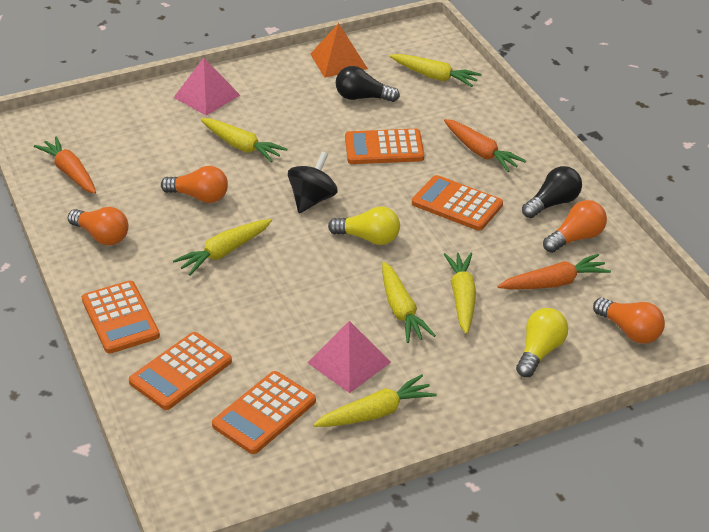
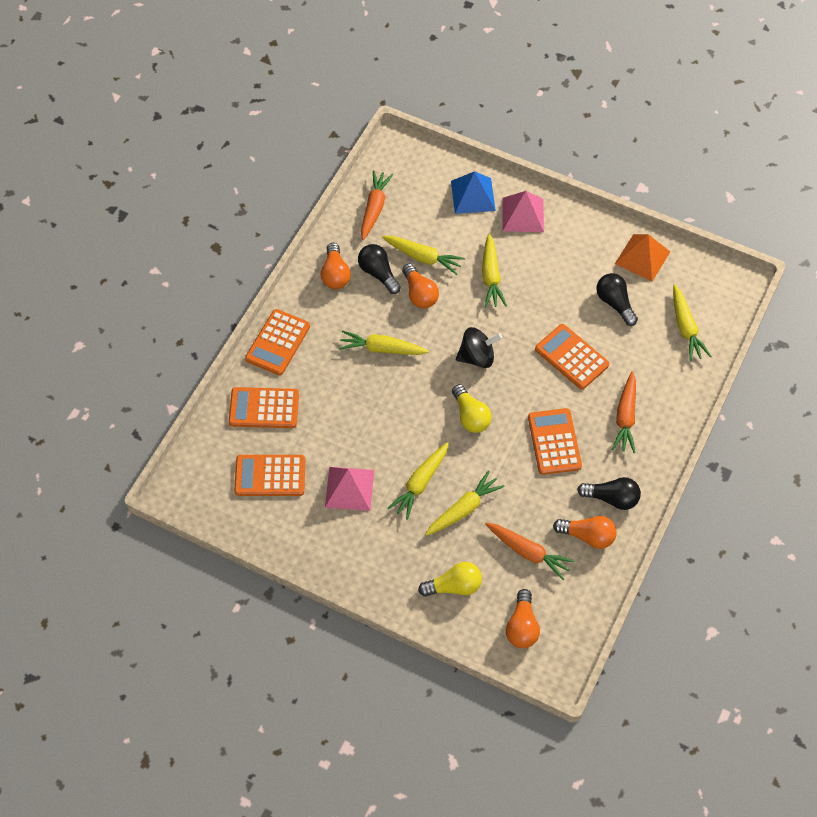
camera: 50 degrees right, 20 degrees up
(141, 209) = (378, 273): none -> black light bulb
(146, 111) = (473, 195): none -> blue pyramid
(375, 413) = (321, 533): yellow carrot -> yellow carrot (423, 257)

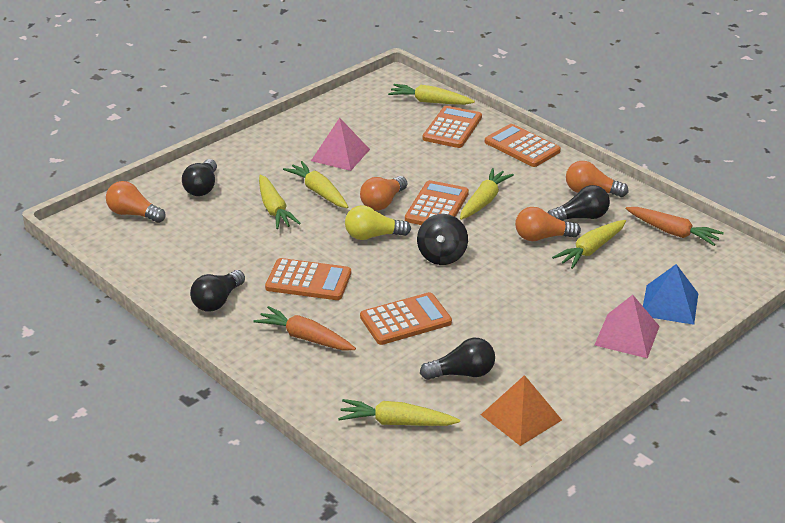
camera: 110 degrees right, 25 degrees down
(270, 476) = (380, 120): orange calculator -> orange calculator (437, 206)
(454, 586) = (202, 187): yellow light bulb -> black light bulb
(491, 276) = (544, 290): yellow carrot -> yellow carrot (430, 102)
(528, 552) = (201, 235): orange carrot -> none
(587, 536) = (189, 274): orange light bulb -> orange light bulb (383, 202)

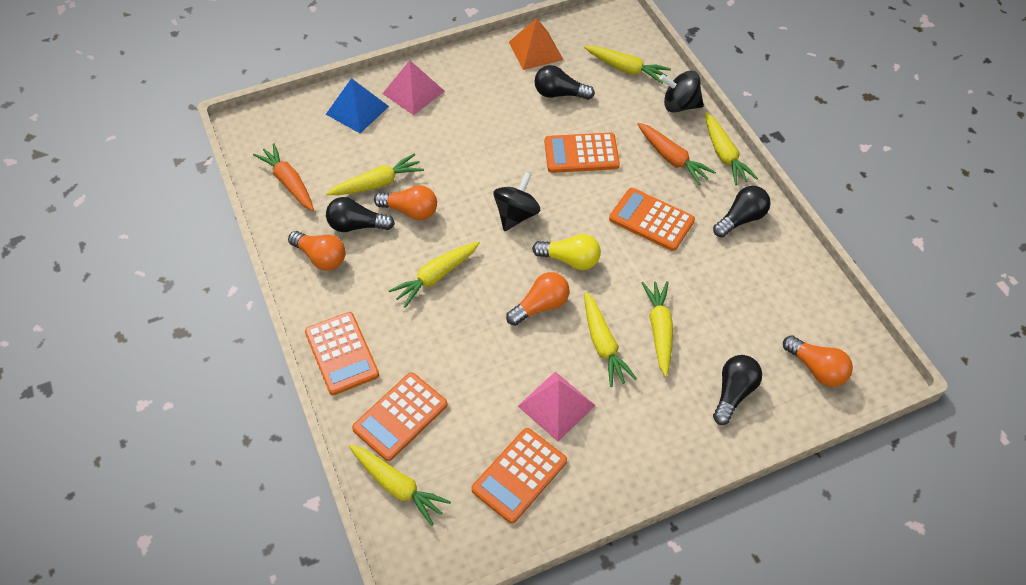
camera: 160 degrees left, 20 degrees up
(248, 355) = (724, 154): none -> yellow carrot
(314, 395) = (679, 105): none -> black spinning top
(437, 206) = (487, 283): orange calculator -> orange calculator (519, 475)

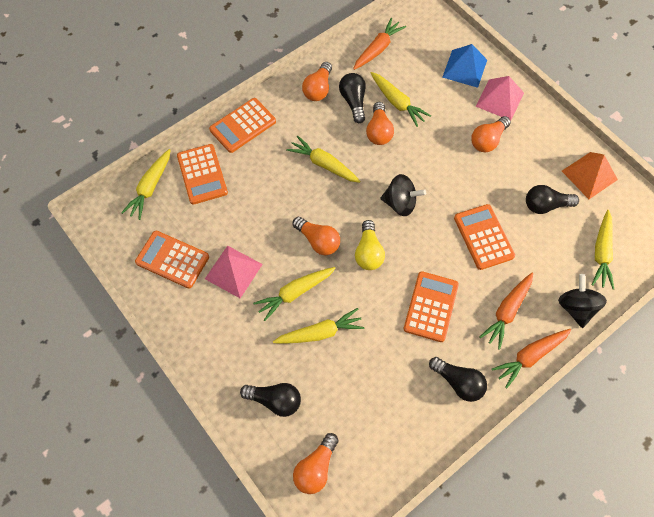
camera: 75 degrees right, 10 degrees up
(400, 416) = (202, 174): orange calculator -> orange calculator turned 135 degrees counterclockwise
(462, 117) = (487, 140): none -> orange light bulb
(559, 94) = (545, 205): black light bulb -> black light bulb turned 90 degrees counterclockwise
(724, 154) = (530, 356): yellow carrot -> orange carrot

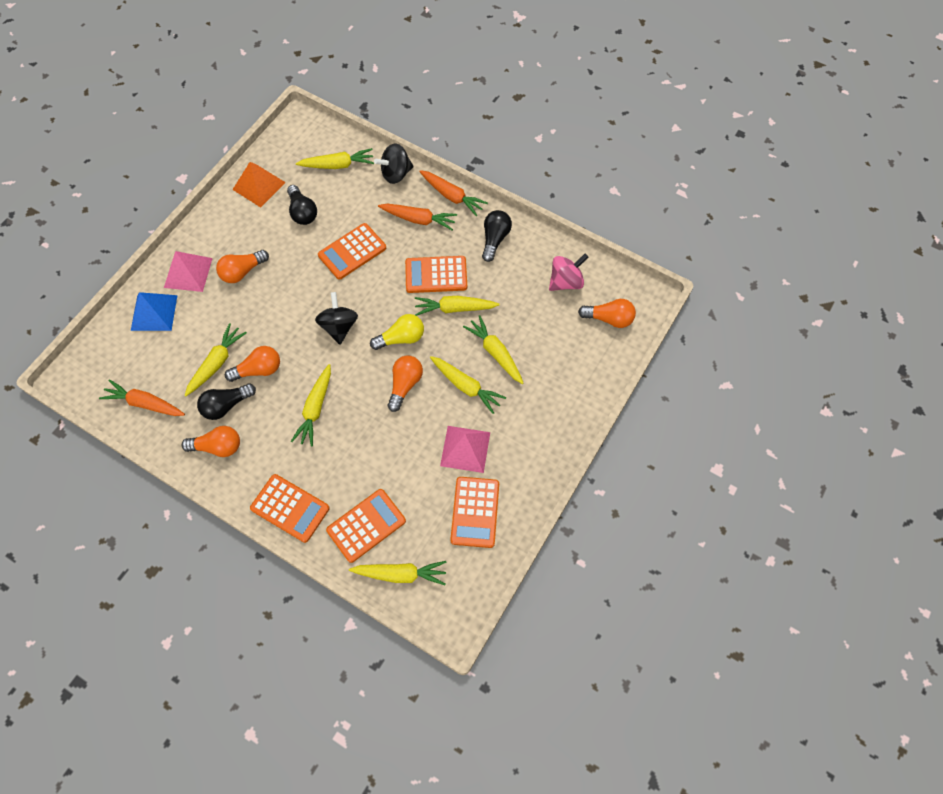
camera: 110 degrees left, 0 degrees up
(275, 400) = (570, 367): black light bulb -> none
(378, 439) = (566, 282): none -> pink spinning top
(384, 311) = (455, 308): none -> yellow carrot
(487, 140) = (242, 272): orange light bulb -> orange light bulb turned 120 degrees clockwise

